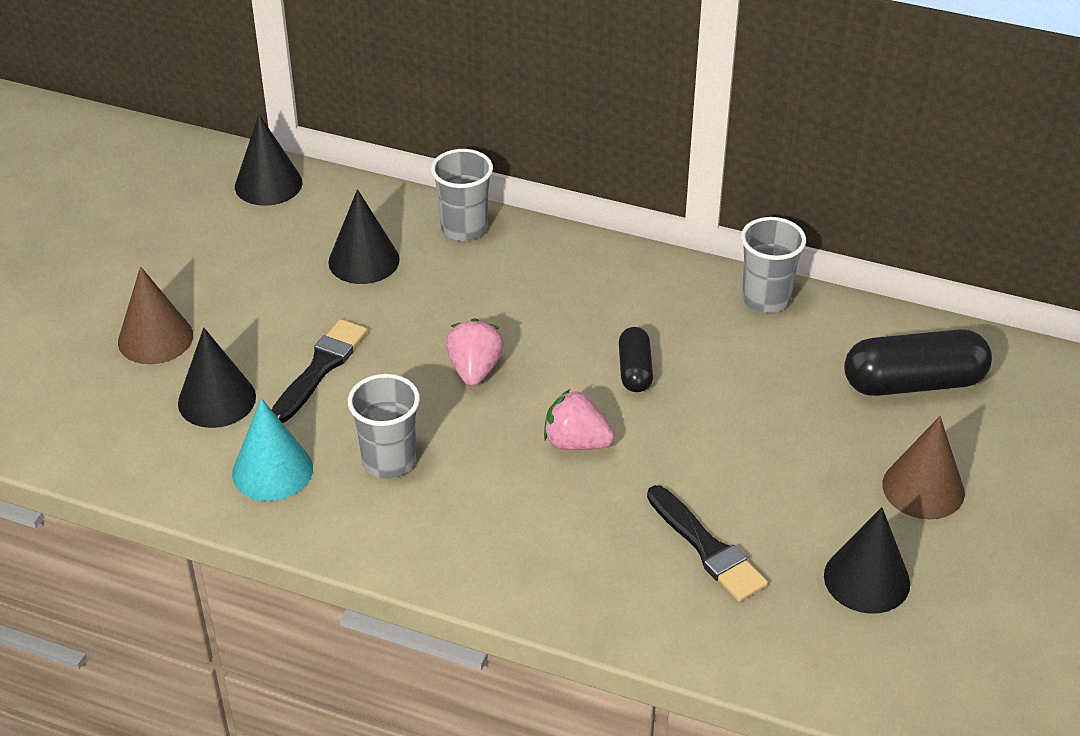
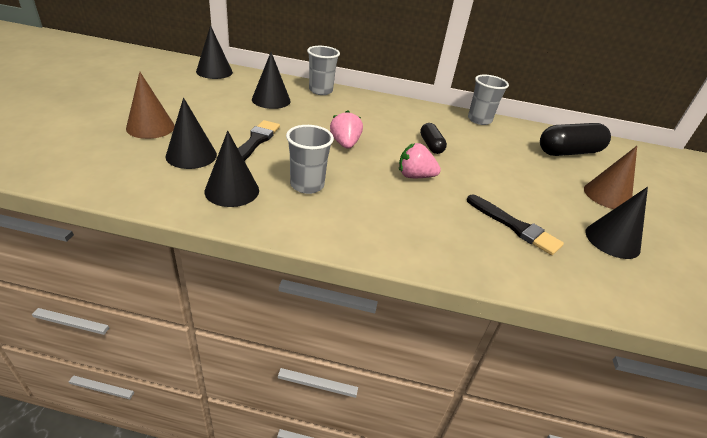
camera: 15 degrees left, 5 degrees down
(272, 471) = (232, 190): turquoise cone -> black cone

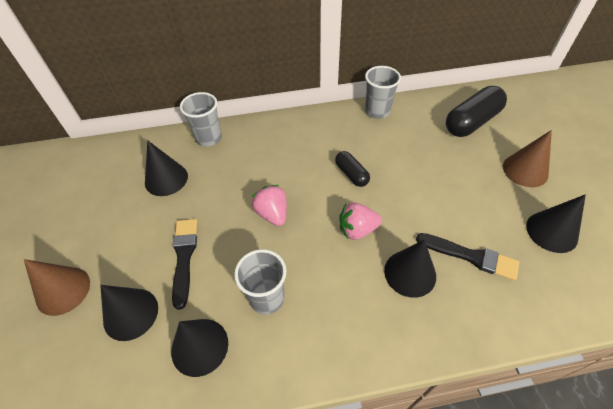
camera: 15 degrees left, 15 degrees up
(214, 72) = (82, 159): black cone -> black cone (410, 273)

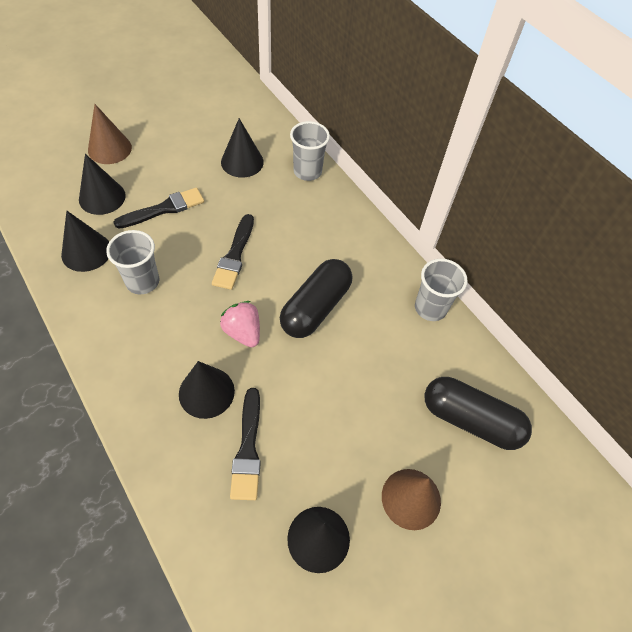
camera: 60 degrees right, 5 degrees up
(272, 214) = (234, 255): pink strawberry -> black brush
(351, 174) = (315, 307): black capsule -> black capsule, size x1.81

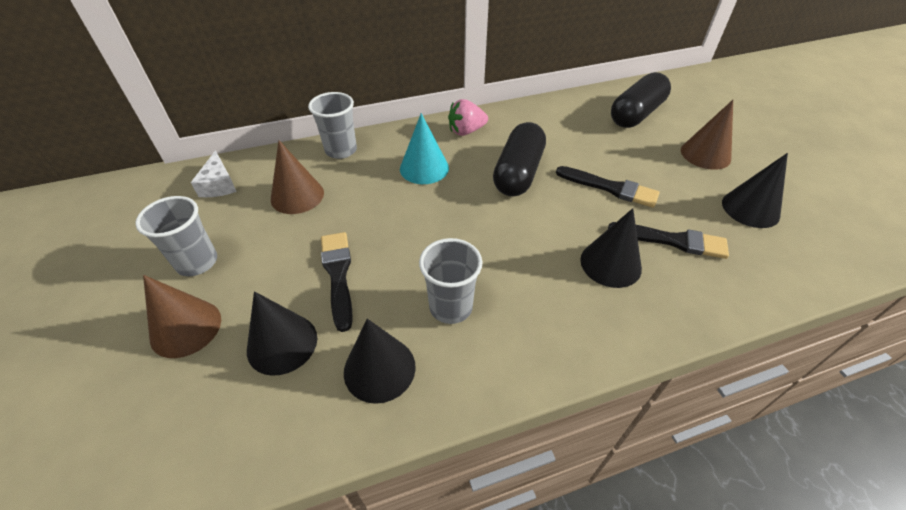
camera: 70 degrees left, 10 degrees down
(234, 255) = (436, 220): black brush -> black brush (610, 188)
(242, 162) = (297, 196): black cone -> brown cone
(243, 115) = (219, 185): none -> white cheese
(243, 332) = (539, 227): pink strawberry -> pink strawberry (466, 131)
(301, 234) = (424, 168): none -> turquoise cone
(315, 307) = (518, 173): black capsule -> black capsule turned 60 degrees clockwise
(430, 308) = (531, 111): grey cup -> grey cup (197, 262)

